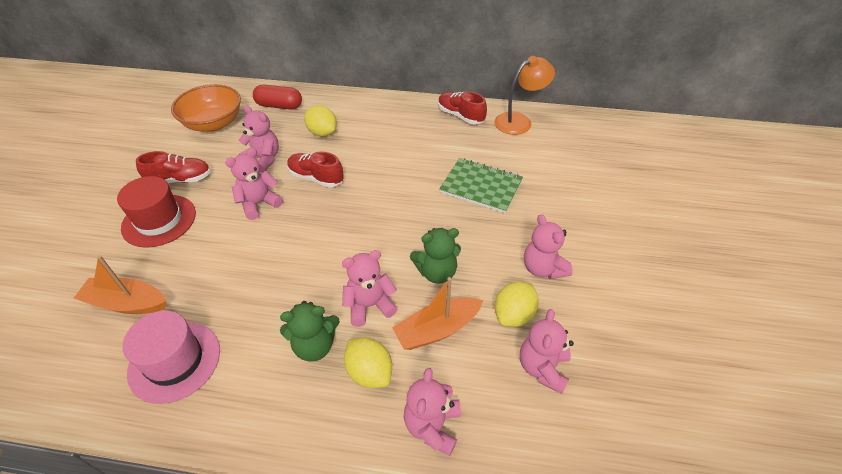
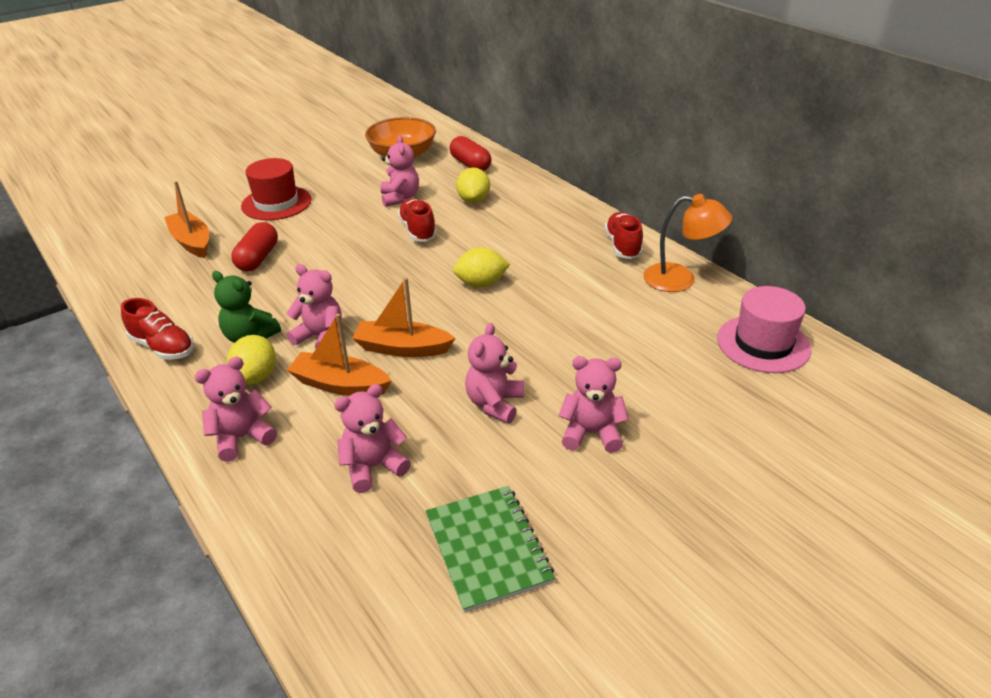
camera: 45 degrees right, 10 degrees down
(174, 361) = (168, 290): pink hat -> pink hat (763, 344)
(180, 180) = (325, 184): red shoe -> red shoe (163, 347)
(218, 277) = (258, 258): none -> red capsule
(259, 203) = (351, 226): pink teddy bear -> pink teddy bear (591, 433)
(436, 272) = (402, 348): green teddy bear -> orange boat
(481, 187) = (545, 311): green notebook -> green notebook (488, 549)
(513, 314) = (412, 417): yellow lemon -> yellow lemon (481, 284)

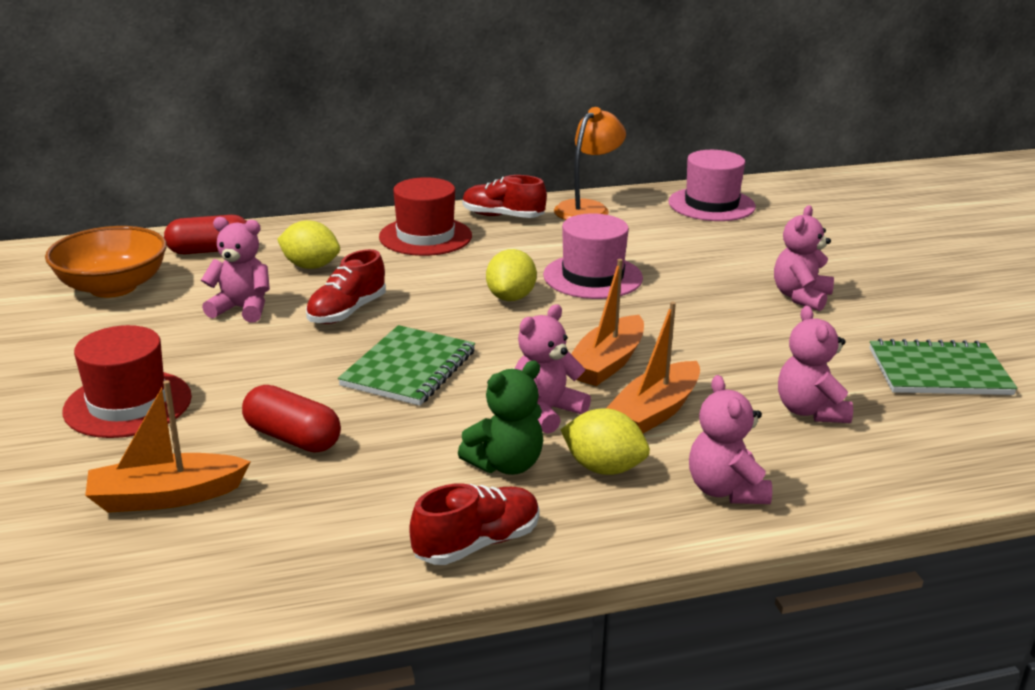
camera: 70 degrees left, 10 degrees down
(354, 272) = (409, 368): none -> green notebook
(418, 230) = (347, 312): red shoe -> red shoe turned 60 degrees counterclockwise
(494, 404) = (736, 331): pink teddy bear -> none
(544, 311) = (592, 277): none -> pink hat
(555, 225) = (425, 236): none -> red hat

